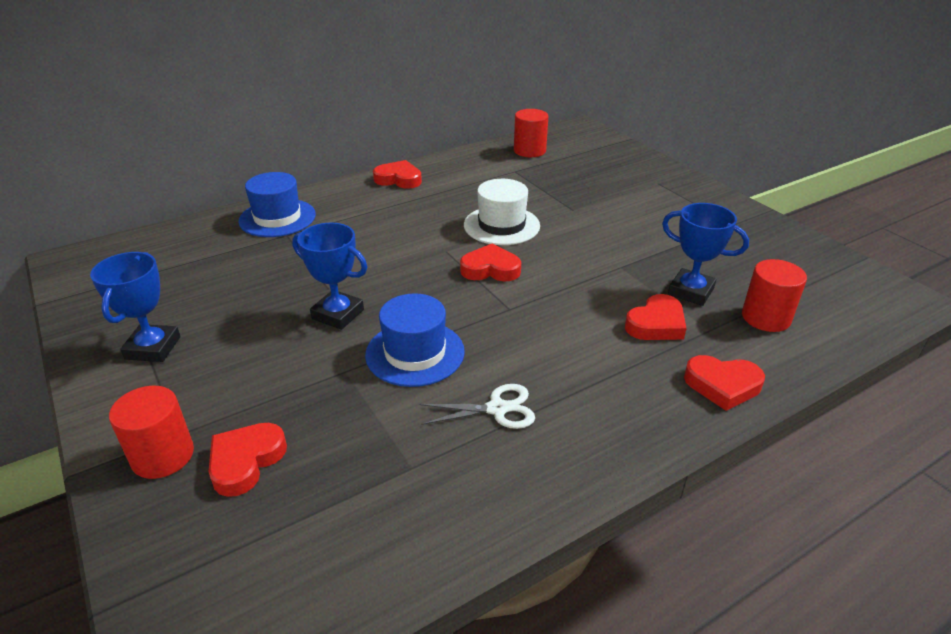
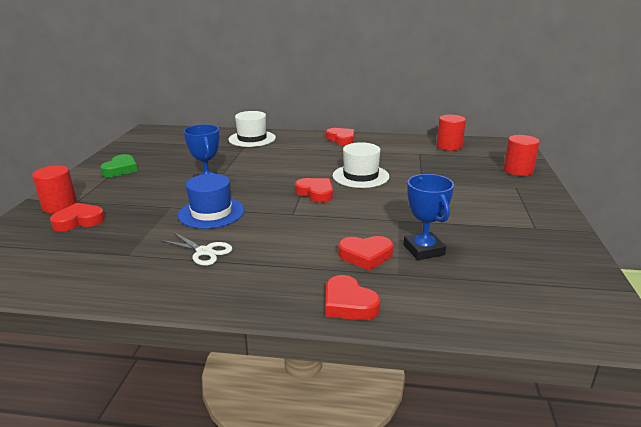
camera: 40 degrees right, 10 degrees down
(153, 348) = (121, 169): blue trophy -> green heart
(277, 218) = (252, 139): blue hat -> white hat
(766, 318) = (454, 286): red cylinder -> red cylinder (518, 170)

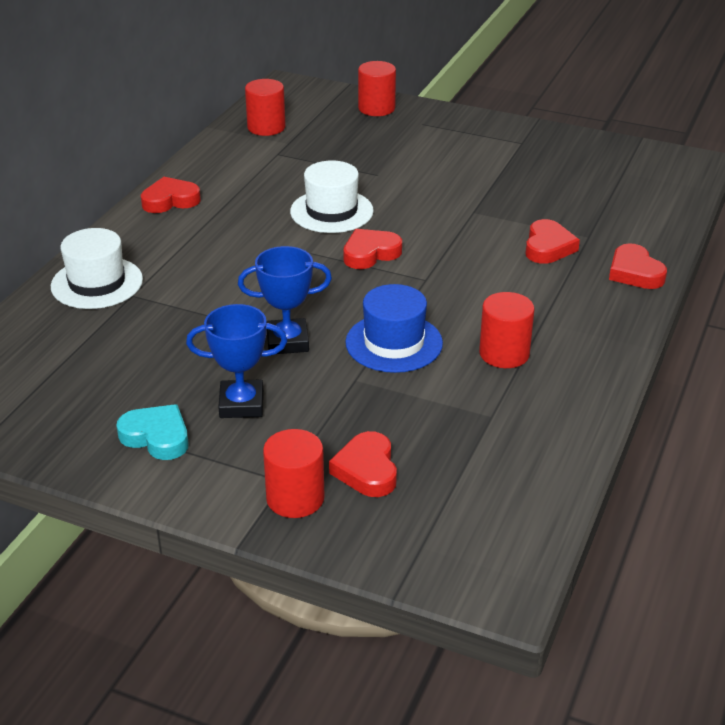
camera: 75 degrees left, 10 degrees up
(121, 169) = (156, 437): green heart -> turquoise heart
(204, 251) = (504, 353): white scissors -> red cylinder
(348, 303) = (635, 272): red heart -> red heart turned 90 degrees clockwise
(424, 250) = (546, 212): blue trophy -> blue trophy (241, 404)

